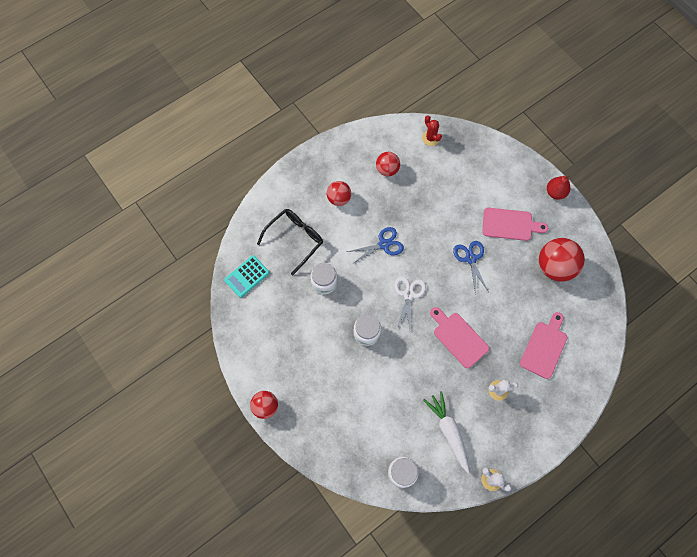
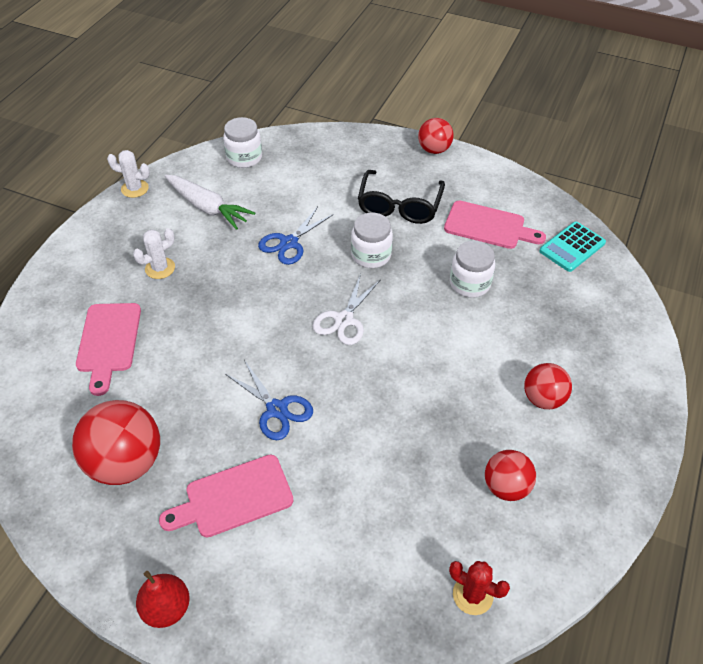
camera: 150 degrees right, 20 degrees down
(247, 276) = (572, 247): turquoise calculator -> turquoise calculator turned 150 degrees counterclockwise
(294, 240) = (554, 314): black glasses -> black glasses (399, 205)
(384, 244) = (424, 366): blue scissors -> blue scissors (289, 243)
(408, 294) = (344, 320): white scissors -> white scissors turned 45 degrees clockwise
(458, 337) = (242, 301): pink cutting board -> pink cutting board (488, 226)

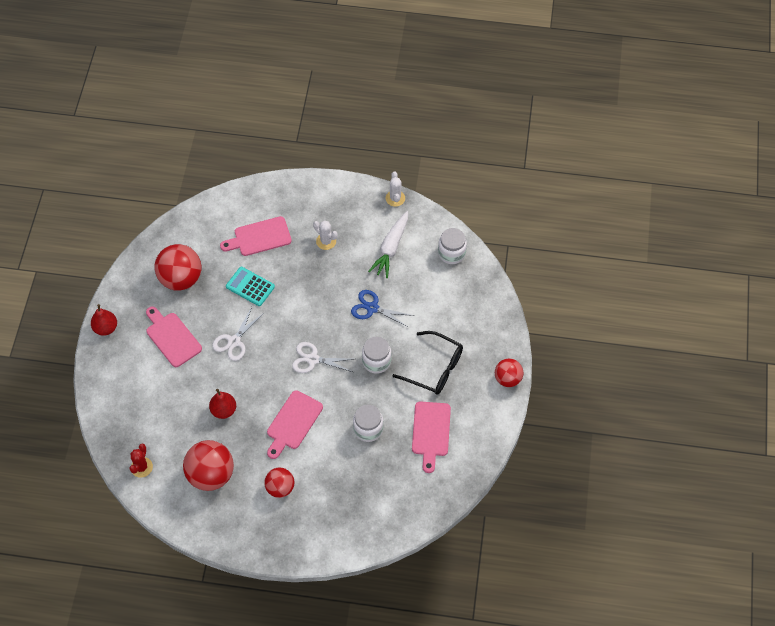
camera: 75 degrees right, 10 degrees up
(276, 409) = (234, 341): blue scissors -> white scissors
(395, 447) = (224, 410): none -> red pear
(399, 205) = (434, 368): black glasses -> black glasses turned 150 degrees counterclockwise
(439, 363) = (293, 423): none -> pink cutting board
(506, 487) = (211, 474): red ball -> red ball, size x1.67
(572, 247) = (426, 492): turquoise calculator -> turquoise calculator (250, 286)

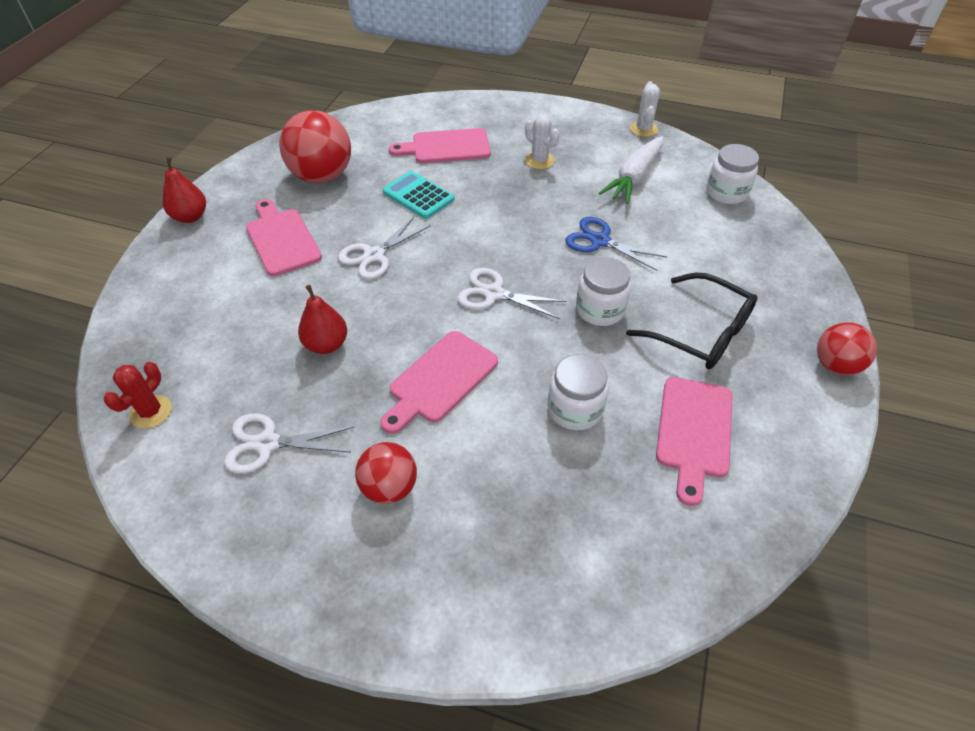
camera: 10 degrees right, 10 degrees down
(211, 474) = (268, 443): red ball -> white scissors

